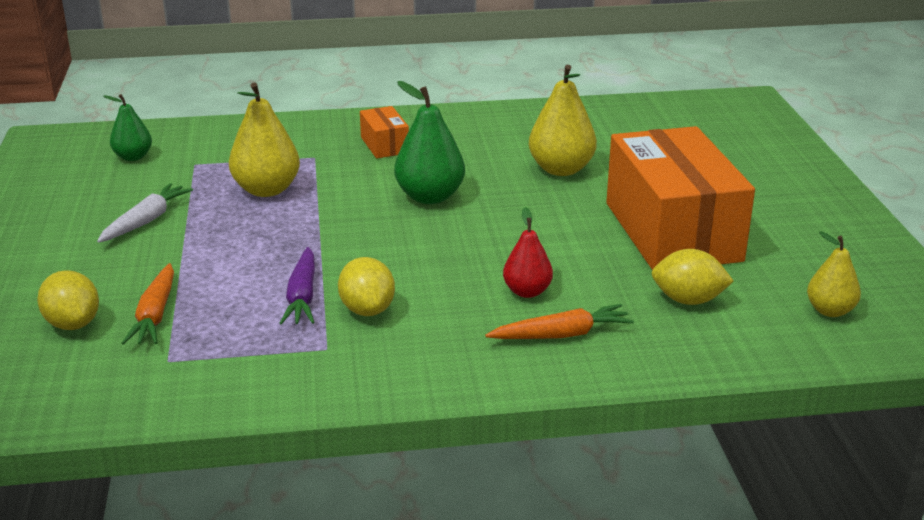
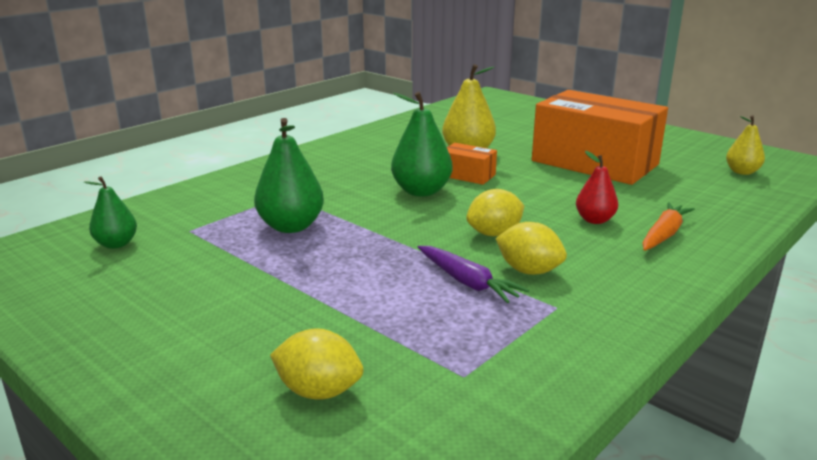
camera: 40 degrees left, 5 degrees down
(146, 221) = (226, 284): white carrot -> none
(155, 315) = (380, 347): orange carrot -> none
(266, 190) = (291, 226): yellow pear -> green pear
(384, 145) = (324, 173): orange box -> orange box (467, 175)
(688, 300) = (678, 191): yellow lemon -> yellow lemon (494, 234)

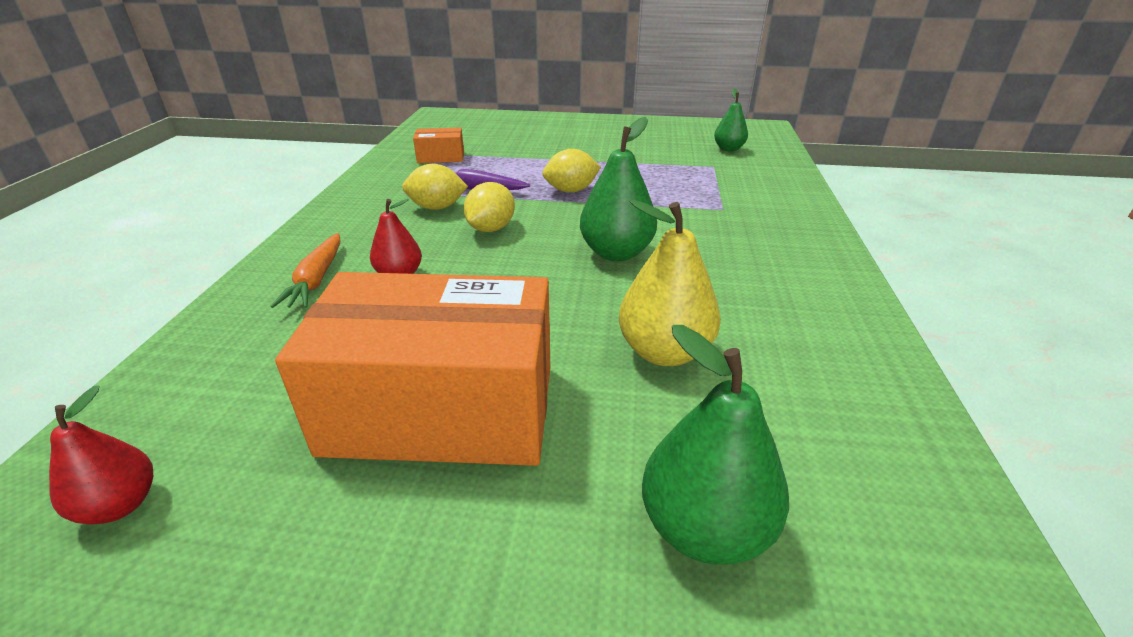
camera: 145 degrees right, 10 degrees up
(291, 226) = (656, 187): green pear -> green pear (704, 528)
(318, 391) = (498, 135): yellow lemon -> yellow lemon (571, 190)
(467, 175) = (601, 297): orange box -> orange box (441, 157)
(742, 172) = (120, 505): yellow pear -> red pear

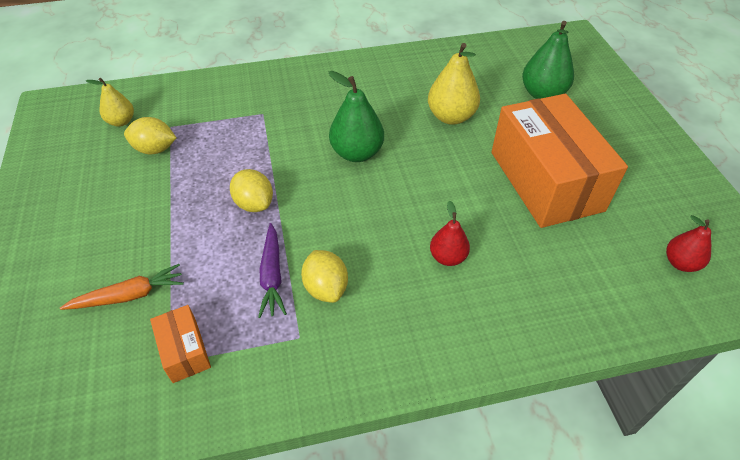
camera: 110 degrees left, 15 degrees up
(316, 279) = (483, 306): orange carrot -> orange carrot (129, 295)
(491, 229) = (351, 232): yellow lemon -> yellow lemon (155, 149)
(728, 149) = (121, 121): green pear -> yellow pear

